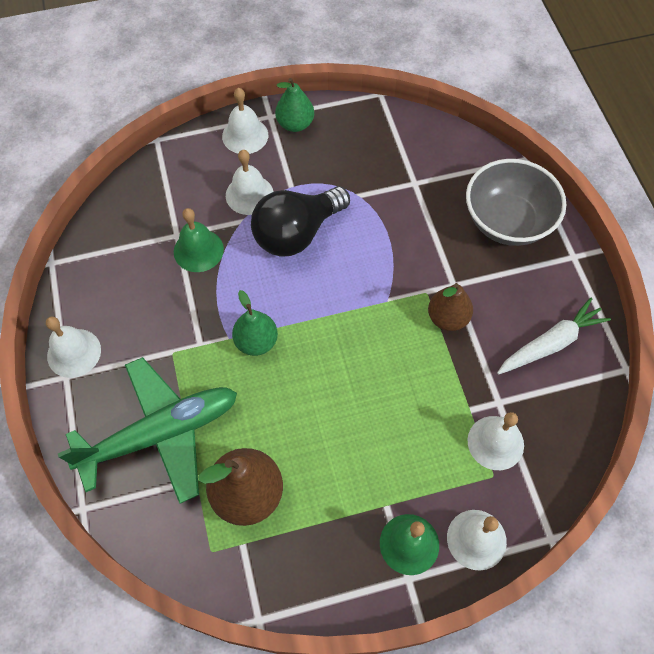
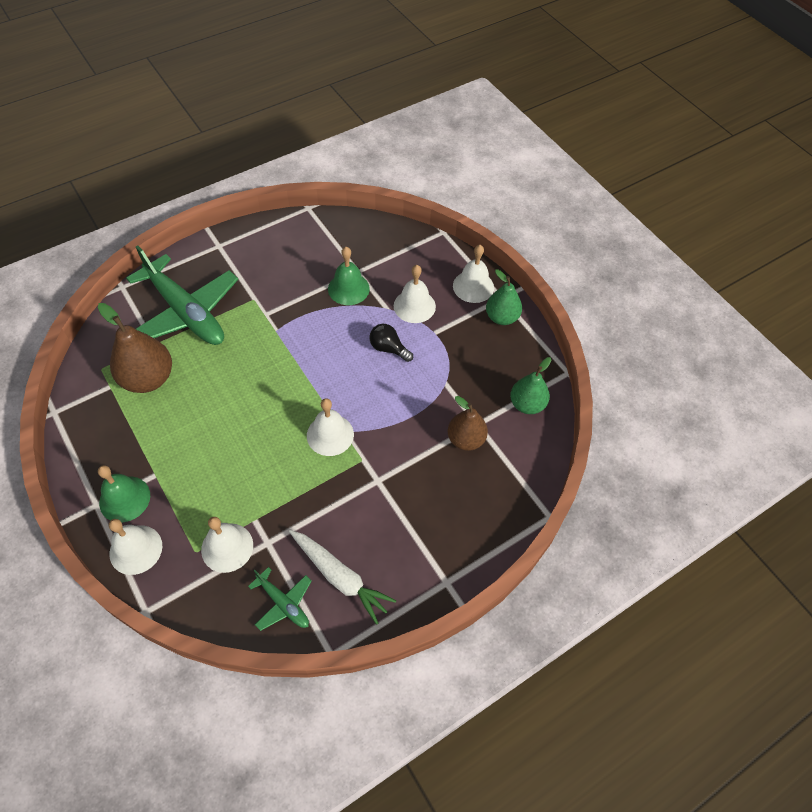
camera: 70 degrees right, 5 degrees down
(74, 353) = (238, 244): white bell -> white bell (330, 435)
(256, 342) = (277, 349): green pear -> green pear (527, 404)
(297, 233) = (388, 348): black light bulb -> black light bulb, size x0.50
(447, 318) = (341, 482): brown pear -> brown pear (466, 439)
(507, 221) = (465, 512): grey bowl -> none
(567, 400) = (283, 603): none -> green plane

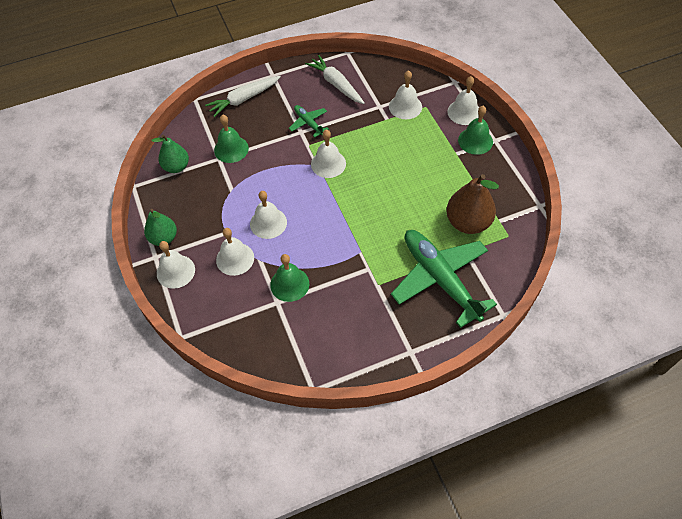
camera: 165 degrees left, 0 degrees up
(283, 603) = (372, 76): green plane -> green plane (308, 123)
(388, 348) = (268, 223): black light bulb -> white bell
(466, 439) = (231, 149): brown pear -> green bell
(476, 526) = (244, 99): none -> white carrot

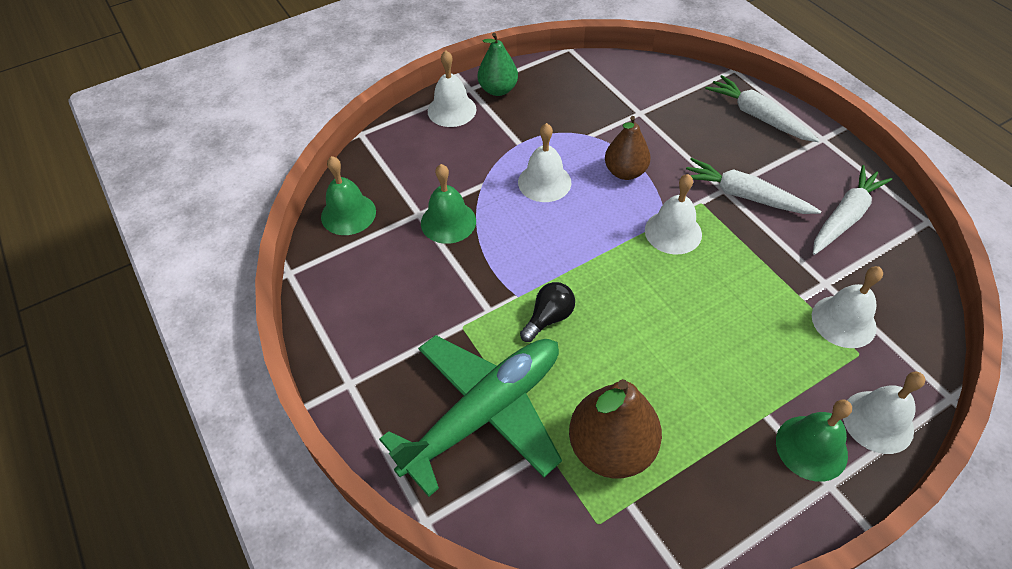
camera: 80 degrees right, 5 degrees down
(176, 167) = (611, 77): green pear -> none
(231, 149) = (660, 121): green bell -> green bell (348, 214)
(235, 259) = (479, 159): white bell -> none
(272, 177) = (625, 172): none -> brown pear
(308, 123) = (744, 196): green plane -> white carrot
(380, 237) = (549, 318): none -> black light bulb

